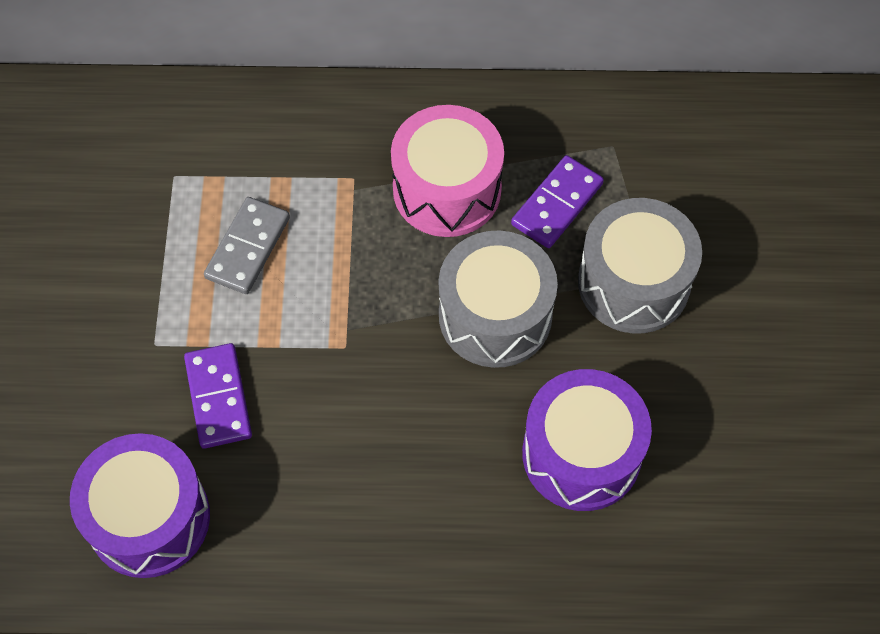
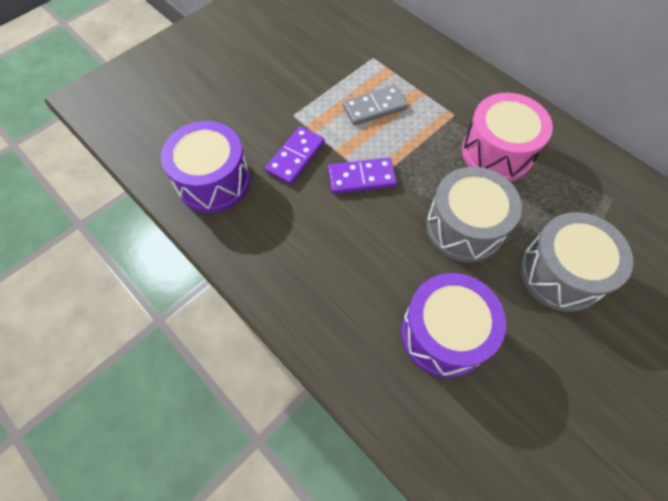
camera: 45 degrees right, 0 degrees up
(557, 204) = (551, 202): purple domino -> purple domino (361, 178)

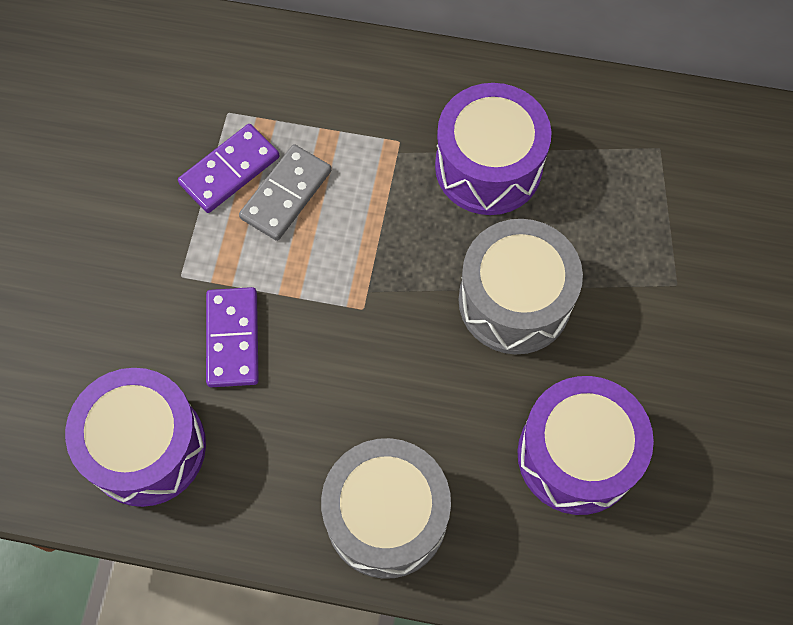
camera: 35 degrees left, 5 degrees up
(361, 178) = (342, 313): purple domino -> purple domino (230, 171)
(497, 152) = (488, 166): pink drum -> purple drum
(560, 273) = (657, 290): grey drum -> grey drum (386, 516)

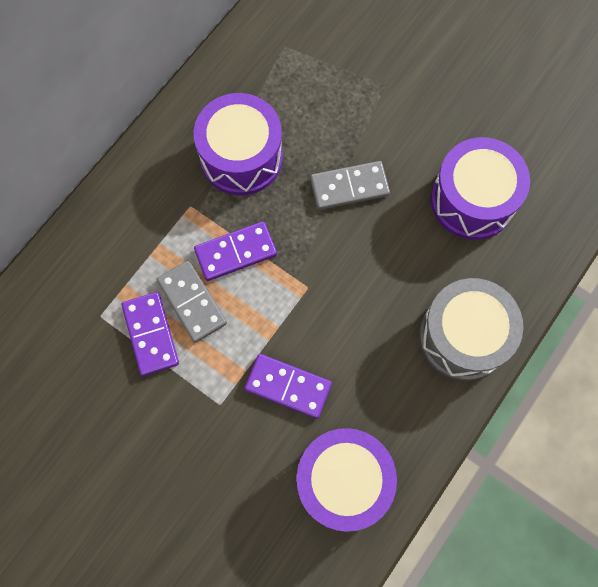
camera: 65 degrees left, 5 degrees up
(367, 213) = (236, 252): none -> purple domino
(514, 301) = (349, 187): grey drum -> grey domino

